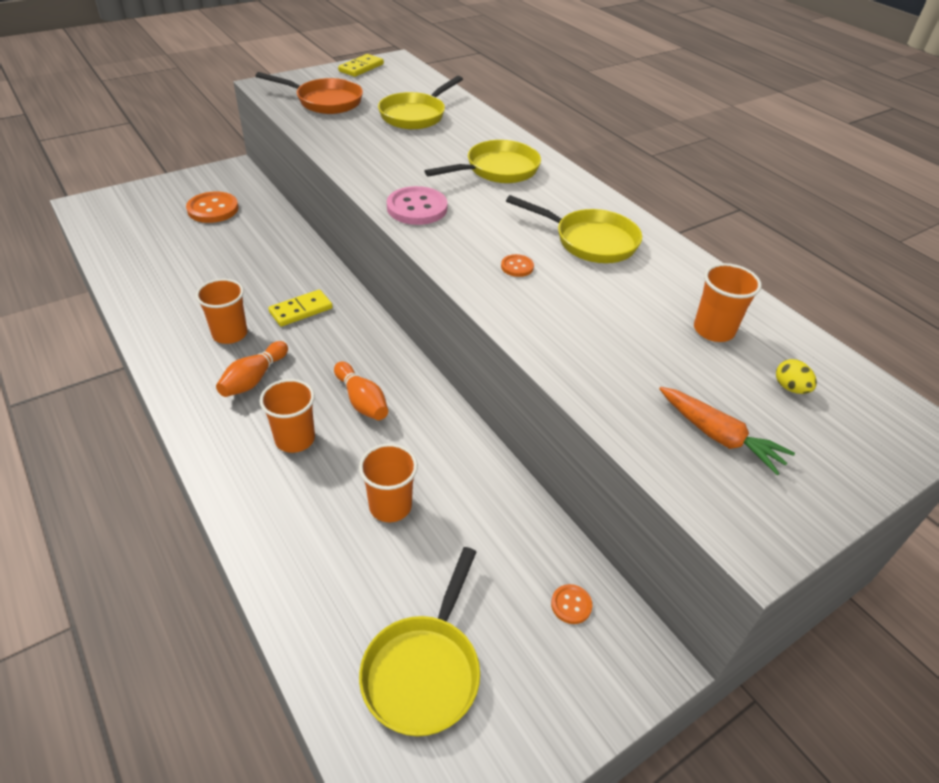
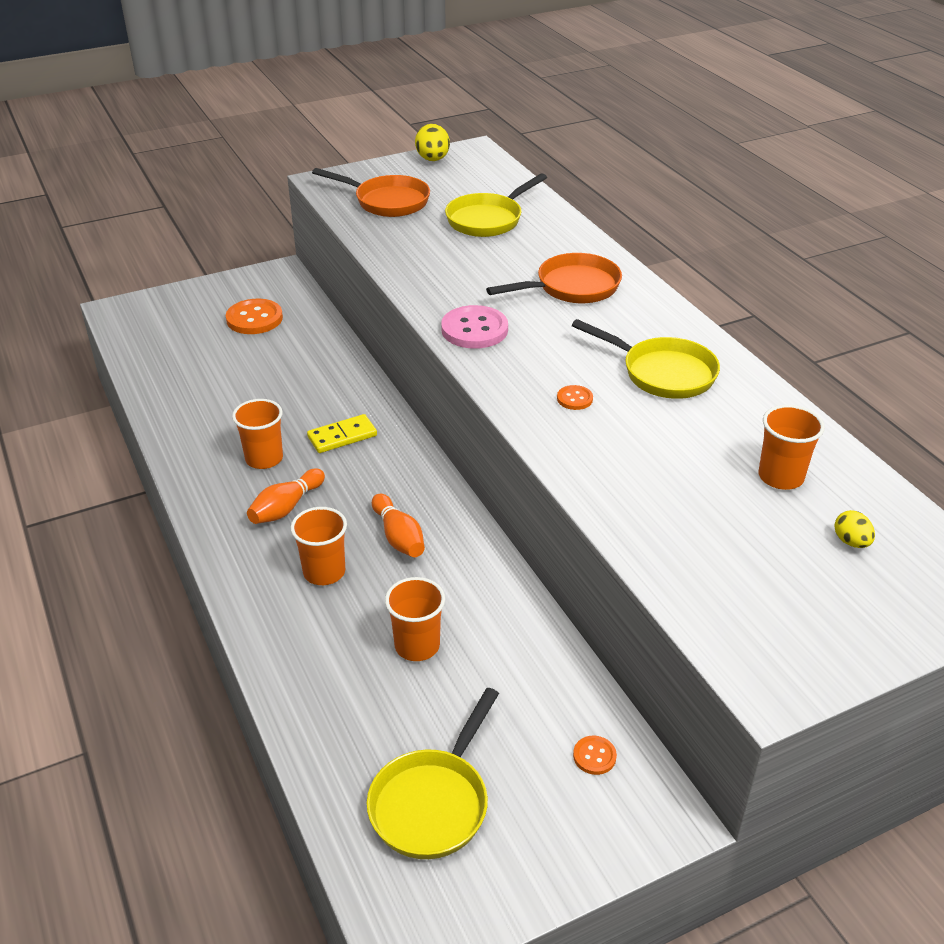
camera: 10 degrees right, 5 degrees down
(361, 68) = (433, 159): yellow domino -> yellow egg
(497, 170) = (572, 287): yellow pan -> orange pan
(719, 436) = (757, 586): orange carrot -> none

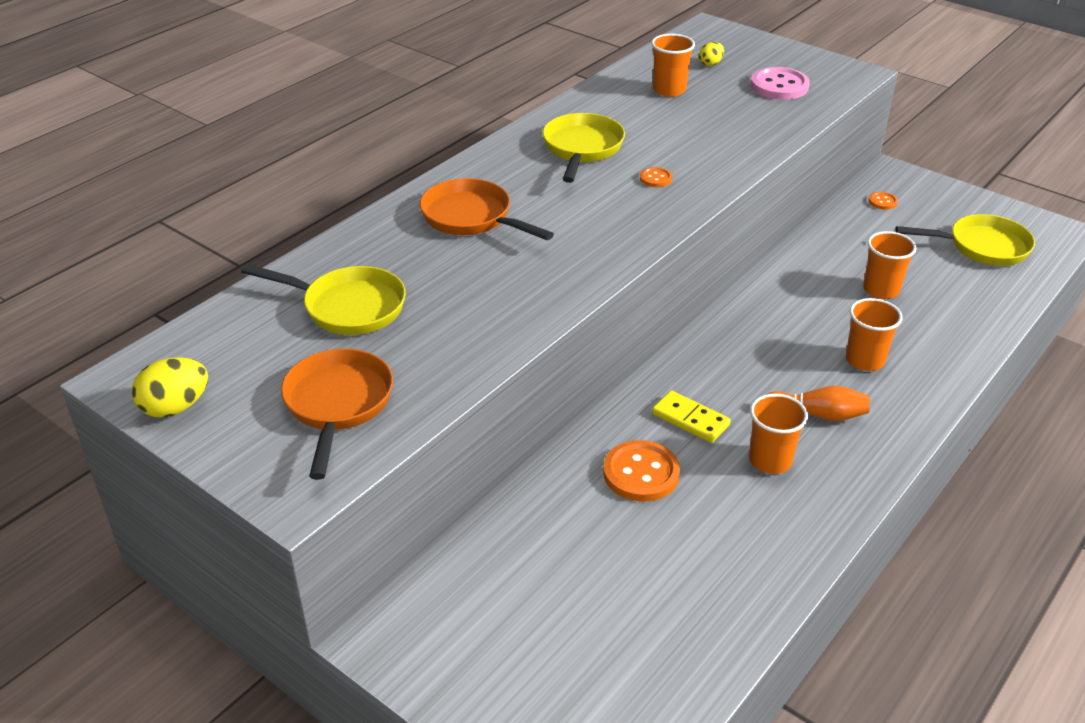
camera: 115 degrees left, 0 degrees up
(254, 319) = (520, 602): orange button -> orange button (641, 473)
(398, 537) = (787, 335): orange bowling pin -> none
(474, 330) = (594, 252): pink button -> pink button (779, 86)

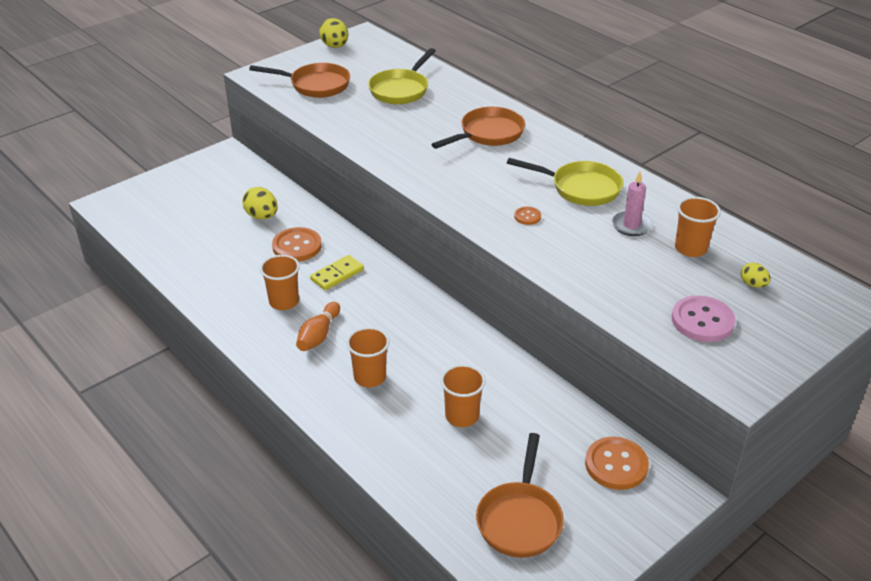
camera: 100 degrees right, 0 degrees up
(575, 532) = (262, 216): none -> yellow egg
(643, 119) = (631, 225): none -> pink candle
(882, 202) = (616, 465): orange button -> orange button, size x2.03
(982, 247) = (520, 519): yellow pan -> orange pan

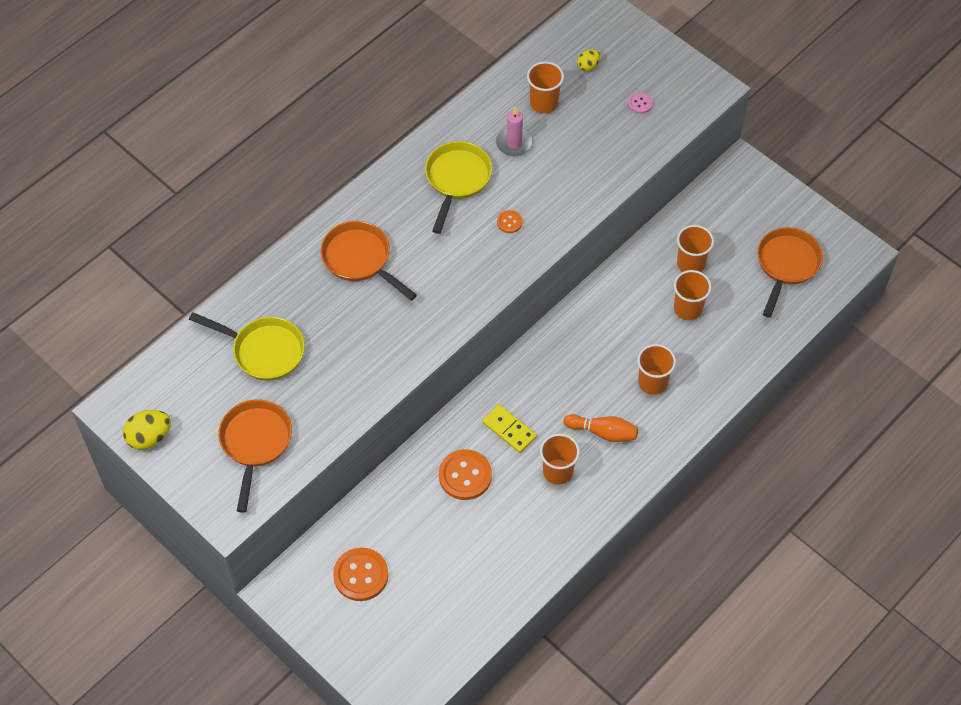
camera: 95 degrees left, 20 degrees up
(262, 216) = (412, 521): yellow egg -> none
(520, 519) = (786, 265): orange pan -> orange pan turned 75 degrees counterclockwise
(525, 425) = (690, 264): none -> orange cup
(616, 465) = (721, 203): orange button -> orange button (361, 575)
(702, 321) = (640, 103): pink button -> pink button, size x0.49

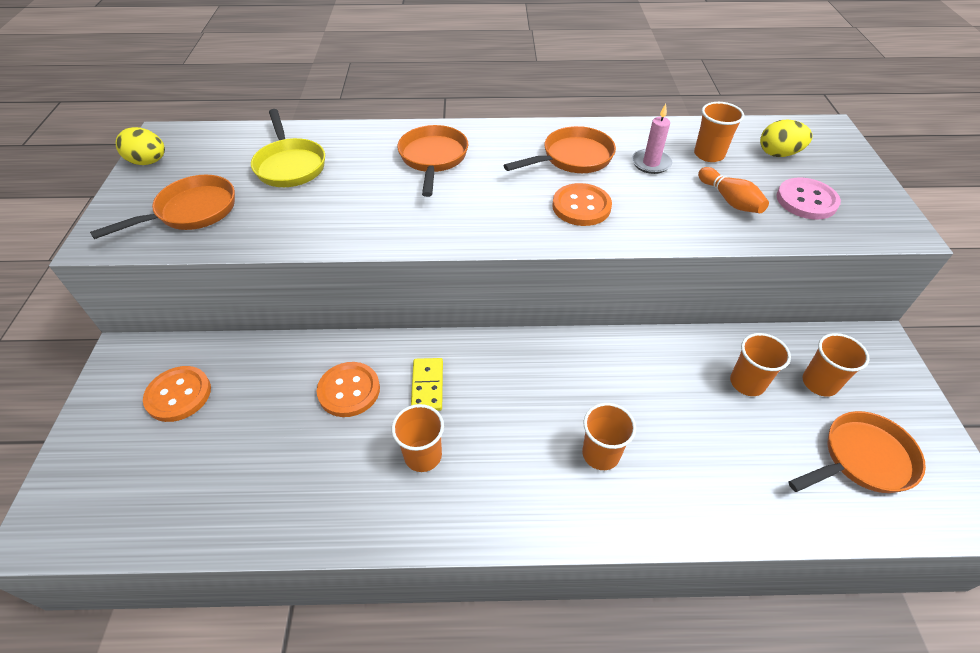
camera: 45 degrees right, 10 degrees down
(457, 180) = (572, 158): yellow pan -> orange pan
(509, 222) = (581, 206): orange button -> orange button, size x2.03
(588, 66) = (778, 154): yellow egg -> yellow egg, size x1.66
(603, 432) = (503, 458): orange bowling pin -> orange bowling pin (729, 200)
(640, 103) = (806, 200): pink button -> pink button, size x2.03
(688, 309) = (706, 418): orange cup -> orange cup (819, 383)

